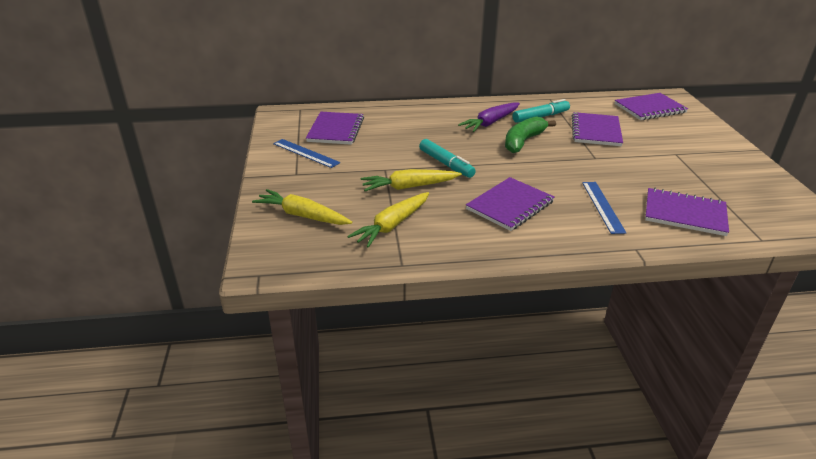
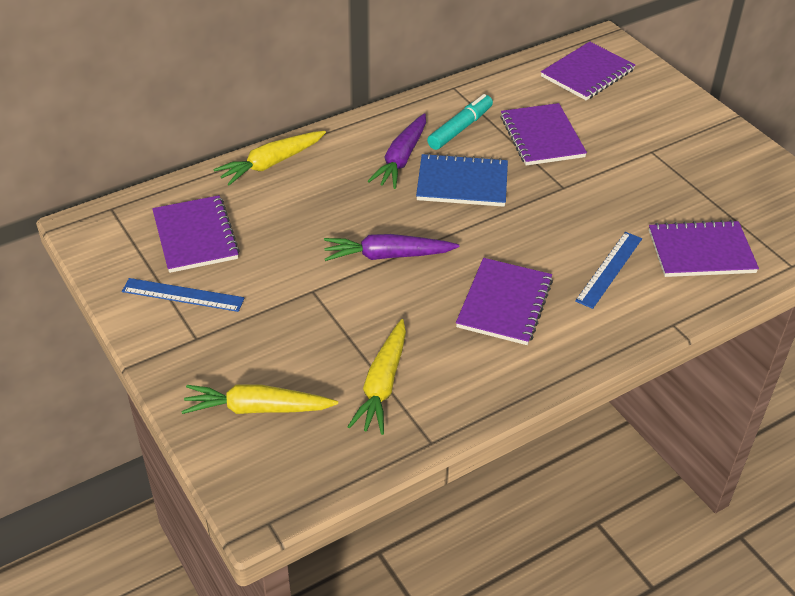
camera: 25 degrees left, 10 degrees up
(409, 187) = (364, 312): yellow carrot -> yellow carrot (271, 164)
(446, 164) = (387, 256): turquoise marker -> purple carrot
(523, 141) = (462, 183): green banana -> blue notebook
(602, 206) = (609, 269): blue ruler -> blue ruler turned 60 degrees clockwise

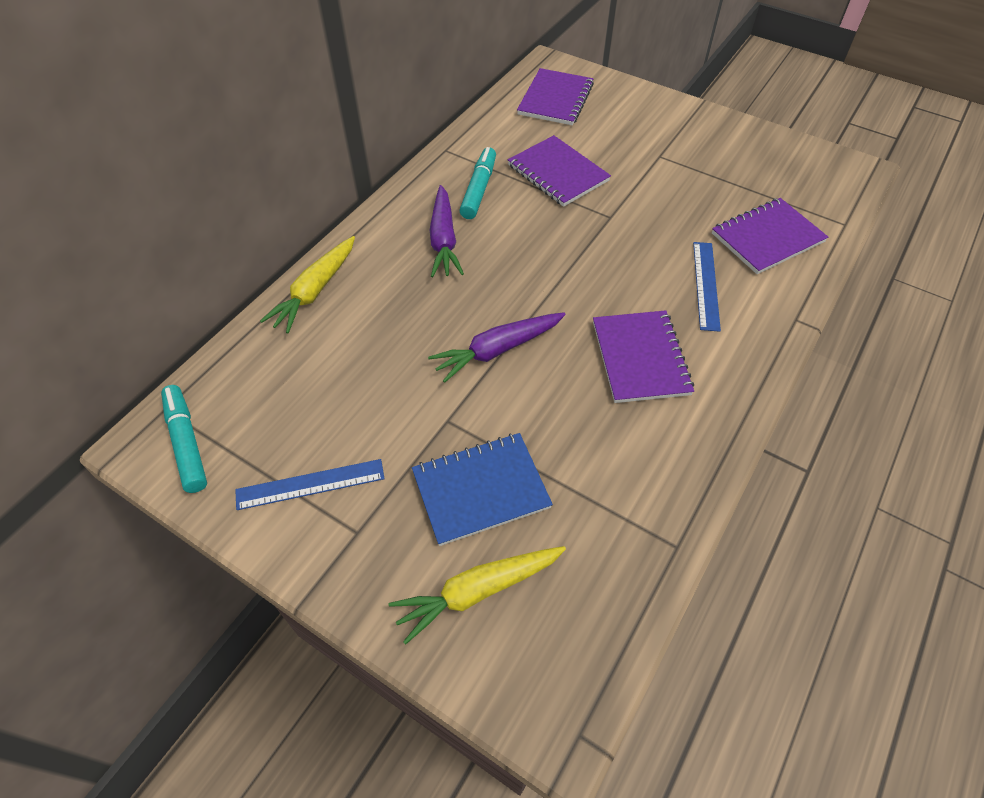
camera: 25 degrees left, 10 degrees up
(113, 236) = (187, 443): none -> turquoise marker
(195, 236) = (282, 406): purple notebook -> none
(382, 385) = (587, 501): yellow carrot -> none
(462, 183) = (517, 245): blue notebook -> blue notebook (481, 490)

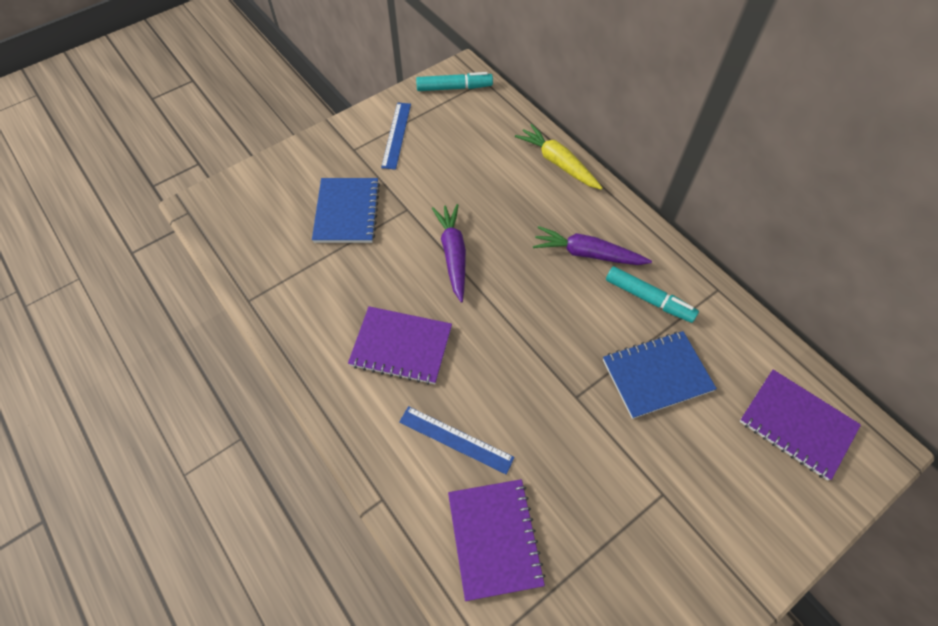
camera: 110 degrees right, 5 degrees up
(477, 592) = (286, 192): yellow carrot -> none
(558, 173) = (657, 375): purple notebook -> blue notebook

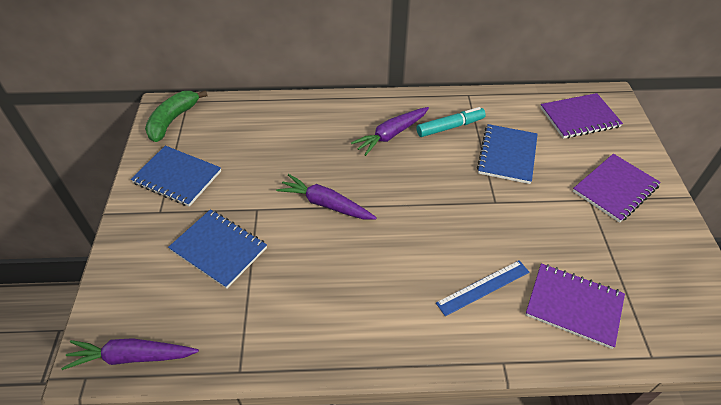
camera: 55 degrees left, 10 degrees down
(219, 226) = (132, 357): none -> purple carrot
(396, 135) = (177, 177): blue ruler -> blue notebook
(401, 346) = (379, 279): purple notebook -> purple notebook (615, 189)
(454, 88) = (173, 120): turquoise marker -> green banana
(557, 163) = (303, 107): yellow carrot -> none

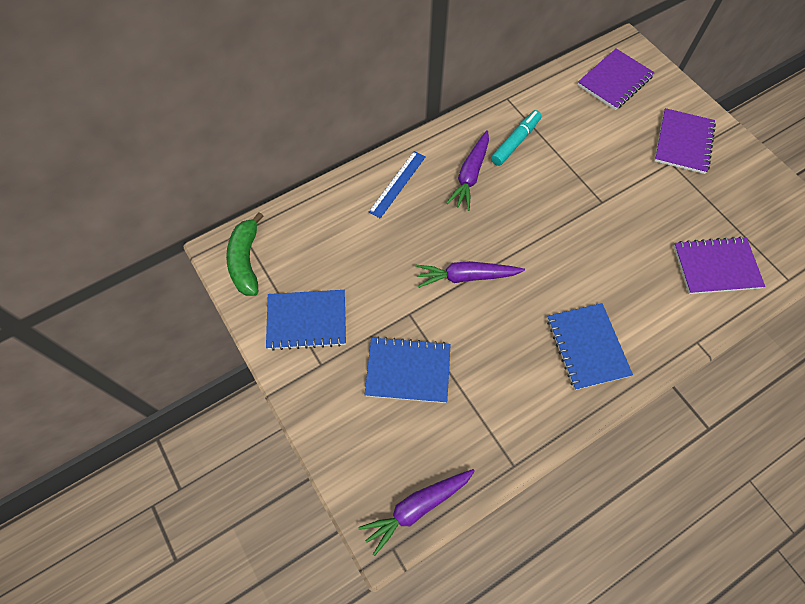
camera: 30 degrees left, 15 degrees up
(483, 287) = (644, 287): blue ruler -> blue ruler (397, 184)
(507, 155) = (582, 149): blue notebook -> blue notebook (587, 347)

